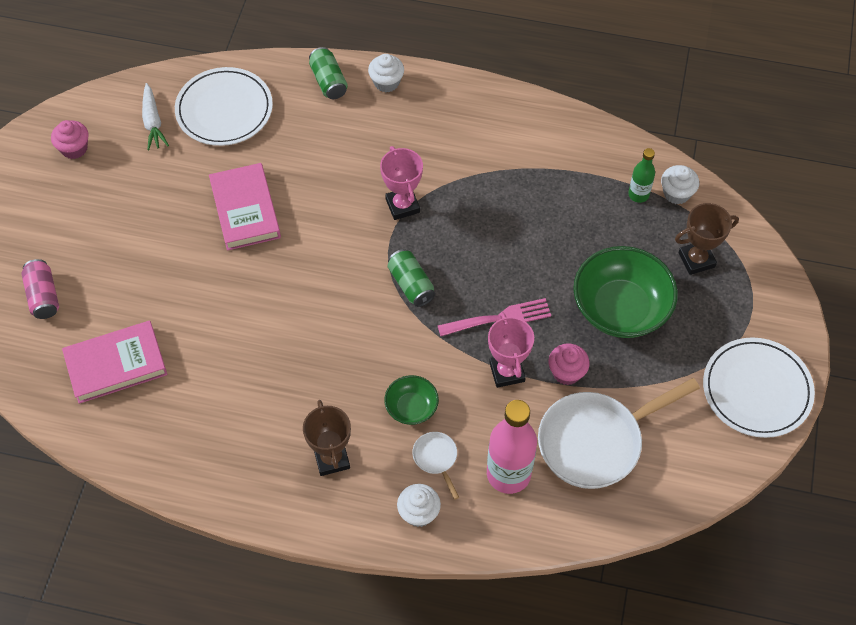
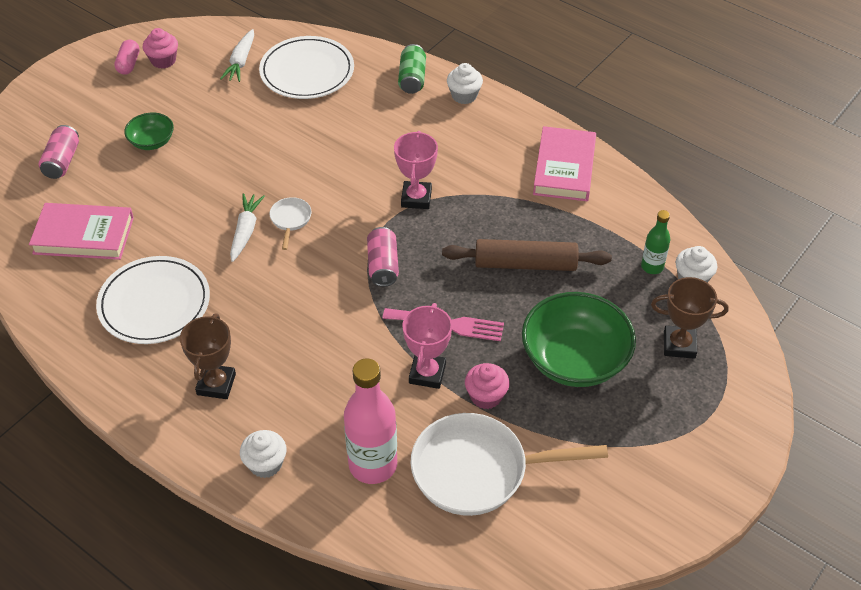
camera: 25 degrees right, 10 degrees down
(41, 165) = (128, 64): none -> pink capsule
(245, 210) = (274, 154): pink book -> pink book (564, 168)
(267, 299) = (245, 231): none -> white carrot
(411, 284) = (383, 265): green can -> pink can
(411, 407) = (317, 369): green bowl -> green bowl (152, 142)
(436, 458) = (312, 423): white pan -> white pan (290, 220)
(532, 234) = (525, 264): none -> brown rolling pin
(757, 389) = (676, 489): white plate -> white plate (154, 303)

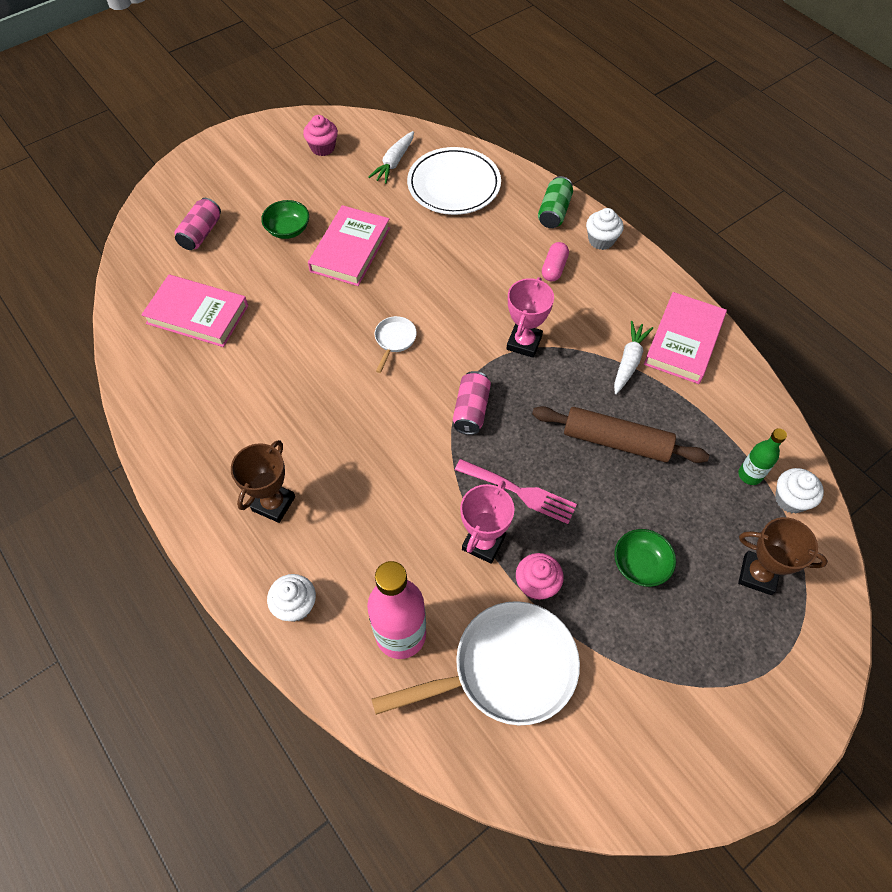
camera: 15 degrees right, 10 degrees up
(128, 64) = (290, 145): pink capsule -> pink capsule (554, 268)
(154, 303) = (241, 401): white plate -> none
(221, 148) = (350, 249): none -> pink book
(245, 231) = (348, 343): white carrot -> white carrot (629, 361)
(477, 470) = (506, 669): white pan -> white pan turned 150 degrees clockwise
(574, 360) = (640, 565): green bowl -> green bowl, size x0.51

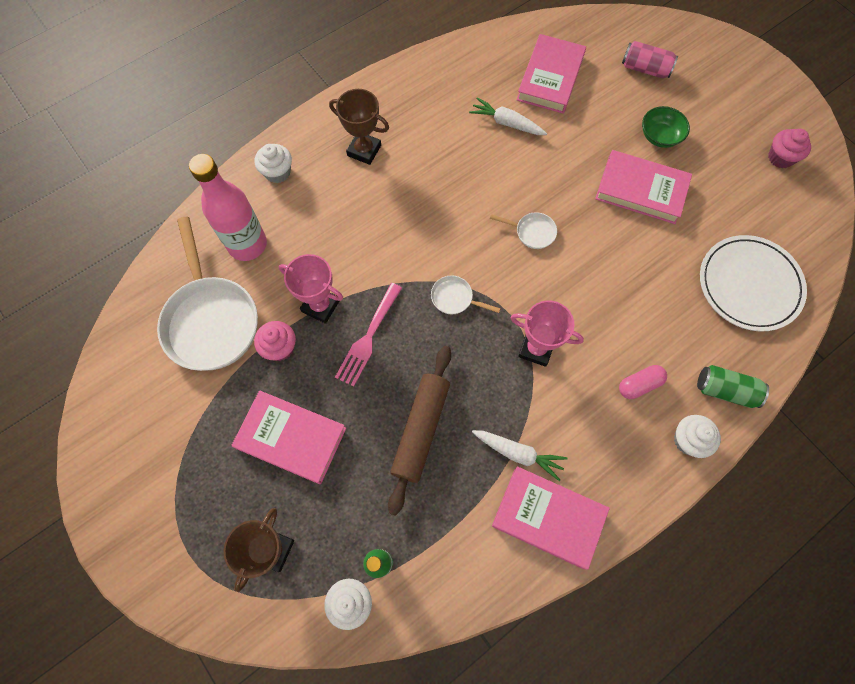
camera: 90 degrees right, 10 degrees up
(394, 162) = (772, 225): white carrot -> white carrot (506, 123)
(471, 410) = (455, 298): pink can -> white pan
(554, 268) = (639, 385): pink capsule -> pink capsule turned 45 degrees counterclockwise
(640, 565) = (291, 438): green bowl -> pink book

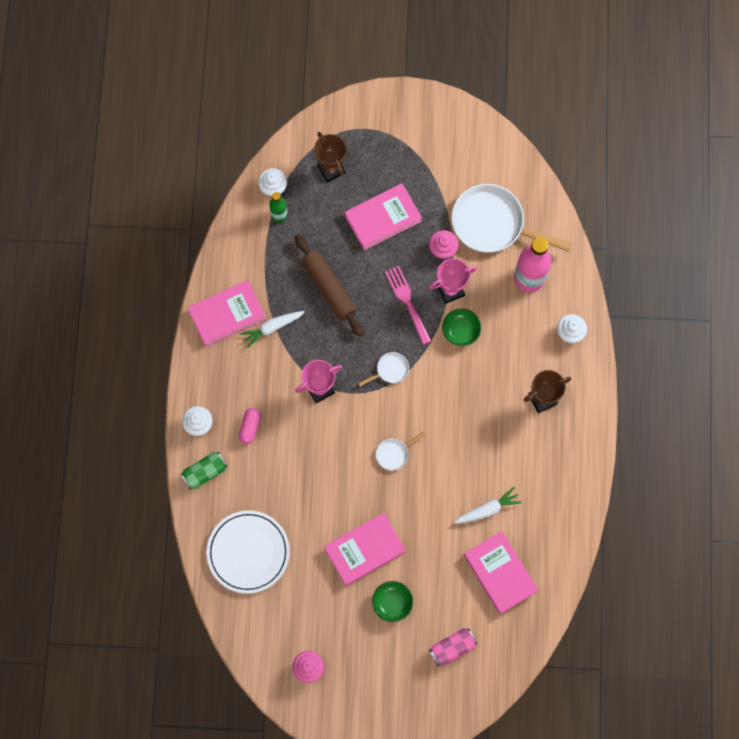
camera: 130 degrees right, 5 degrees up
(356, 265) = (461, 331): none -> green bowl

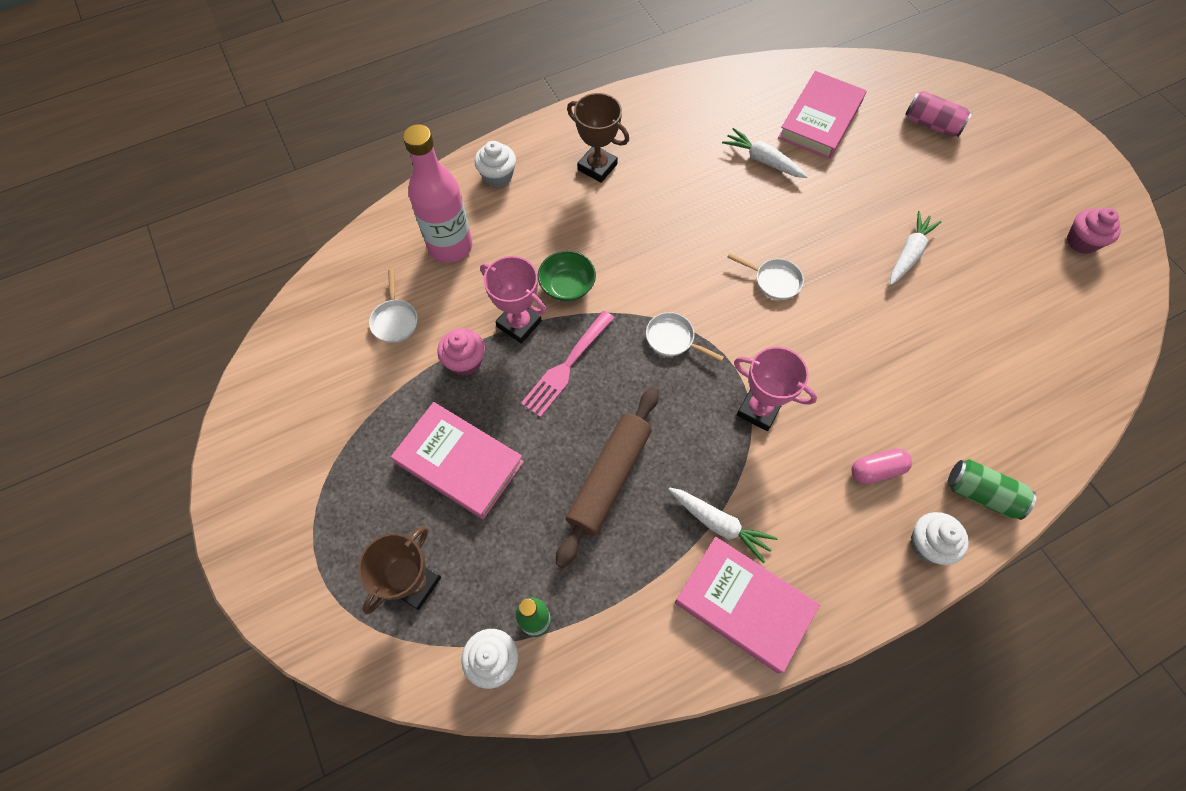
camera: 120 degrees left, 10 degrees down
(248, 552) = (1026, 378): white plate -> none
(364, 550) = (909, 253): pink book -> white carrot
(392, 602) = (939, 198): green bowl -> none
(493, 224) = (395, 320): white pan -> white pan, size x0.43

